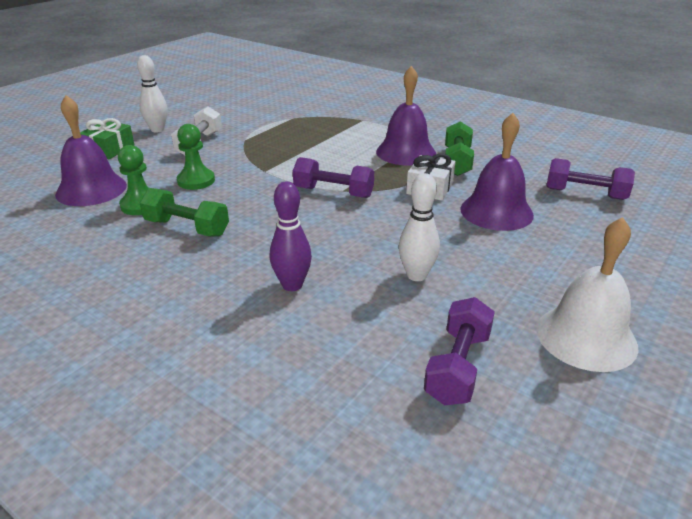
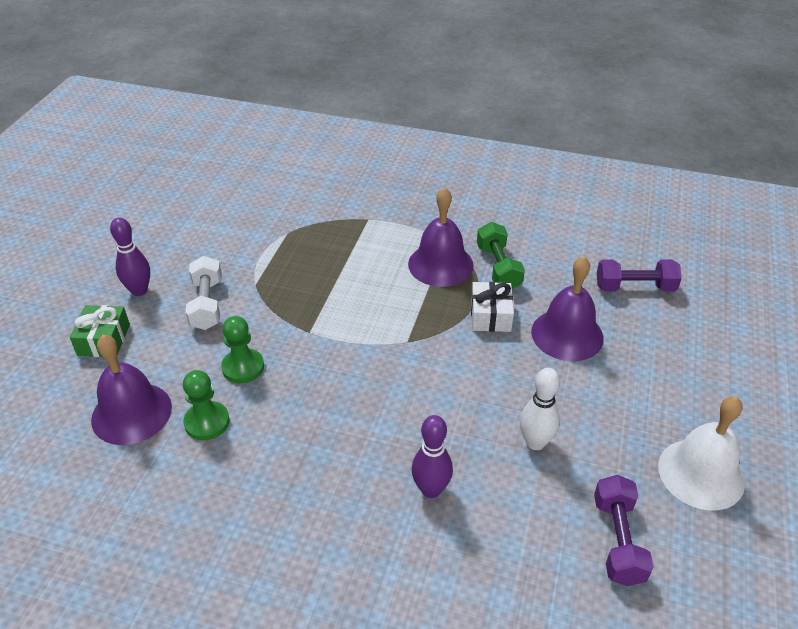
camera: 20 degrees left, 10 degrees up
(157, 130) = (139, 290): white bowling pin -> purple bowling pin
(187, 228) = (279, 442): green dumbbell -> none
(333, 192) = (399, 347): purple dumbbell -> none

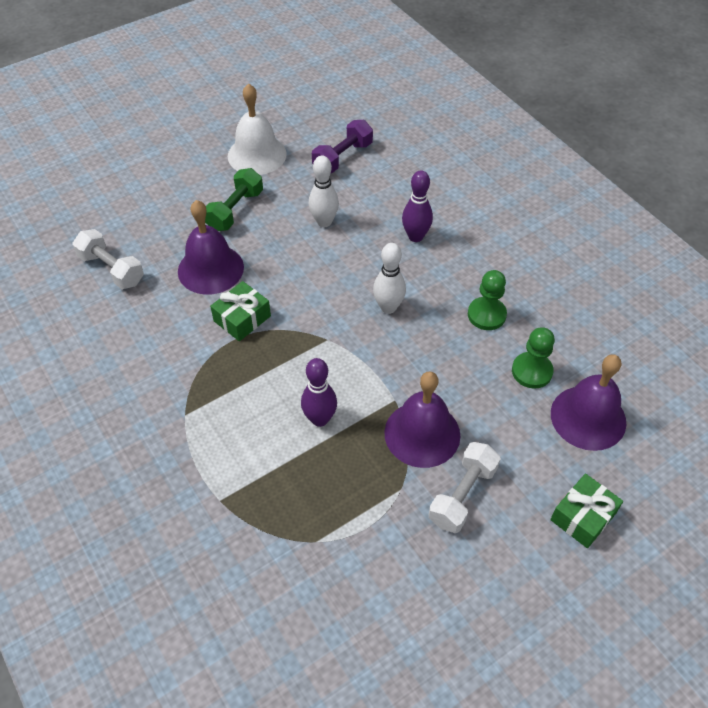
camera: 140 degrees left, 10 degrees up
(139, 290) = (520, 564): purple bowling pin -> purple bowling pin (320, 419)
(243, 367) = (474, 402): green pawn -> green pawn (486, 315)
(384, 398) = (388, 307): none -> white bowling pin
(440, 264) = (220, 393): purple bell -> purple bell (422, 434)
(490, 315) = (242, 318): white gift -> green gift
(498, 267) = (179, 356): green dumbbell -> green dumbbell (235, 210)
(634, 287) = (111, 269): purple dumbbell -> white dumbbell

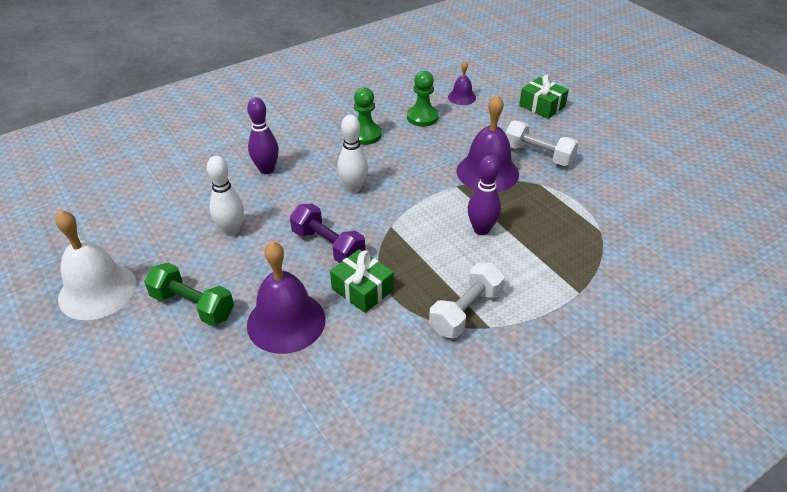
camera: 90 degrees left, 10 degrees down
(111, 269) = (271, 426): white dumbbell -> white dumbbell (466, 311)
(342, 157) = (133, 217): purple dumbbell -> purple dumbbell (328, 245)
(588, 417) = (462, 97): purple bell -> purple bell, size x0.52

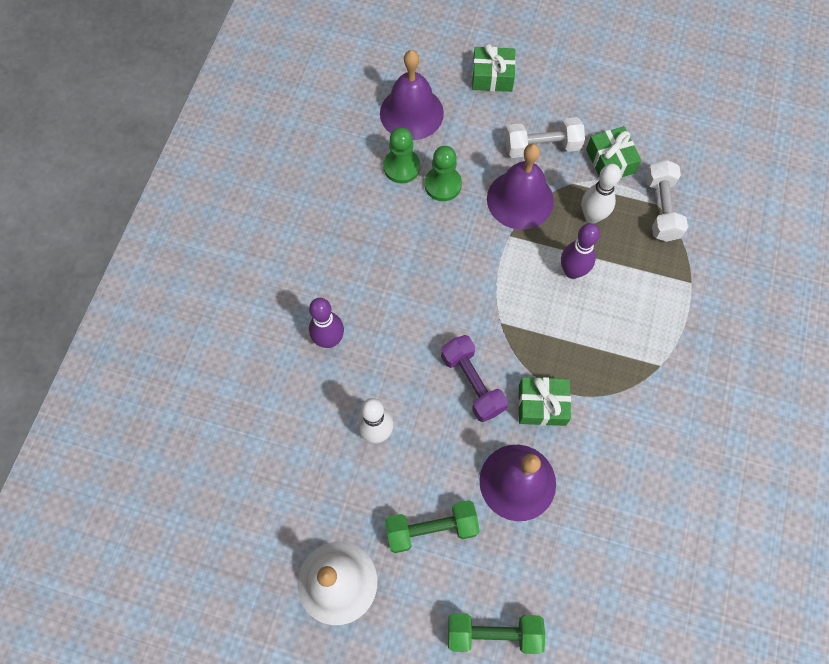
camera: 40 degrees left, 25 degrees up
(146, 400) = (493, 633): none -> green dumbbell
(328, 245) = (472, 383): purple dumbbell -> purple dumbbell turned 60 degrees clockwise
(353, 188) = (428, 303): white bowling pin -> white bowling pin (592, 216)
(365, 135) = (372, 229): green pawn -> green pawn (443, 185)
(462, 97) = (411, 113): purple bell -> purple bell, size x1.94
(466, 311) = (632, 364): white dumbbell -> white dumbbell (661, 209)
(586, 188) = (610, 161): none -> green gift

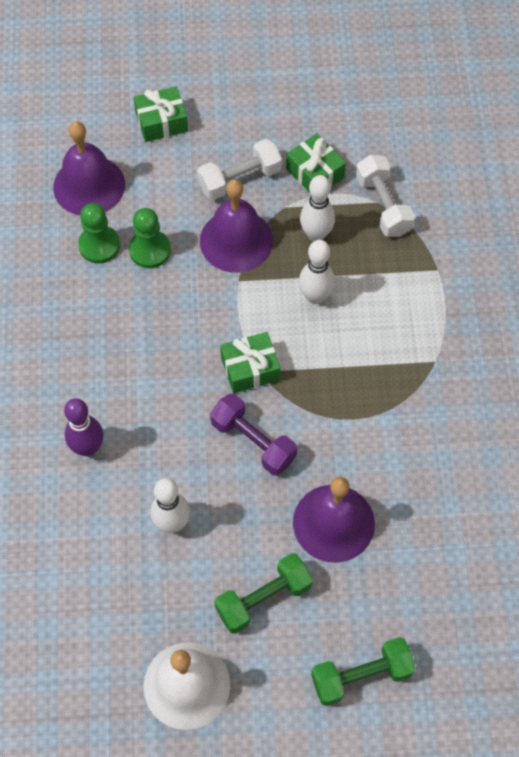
camera: 20 degrees left, 5 degrees down
(542, 405) = (331, 439): green gift -> green gift (250, 368)
(572, 271) = (315, 296): purple bowling pin -> white bowling pin

